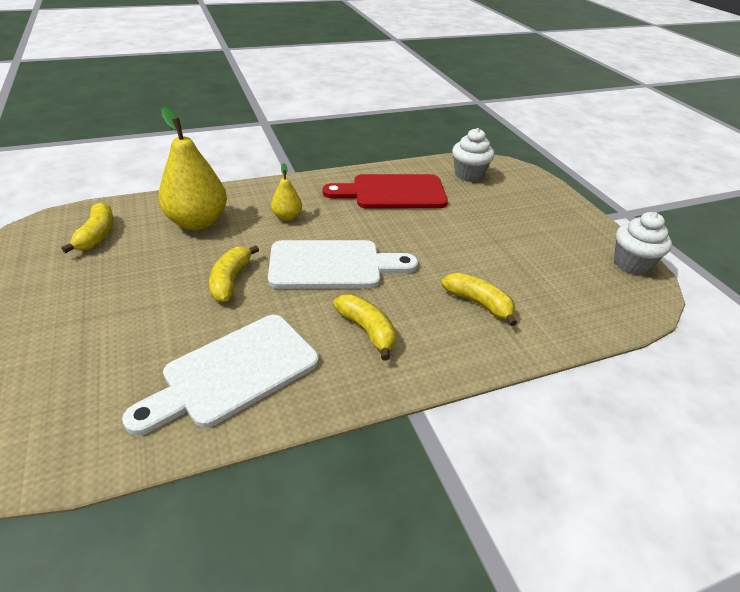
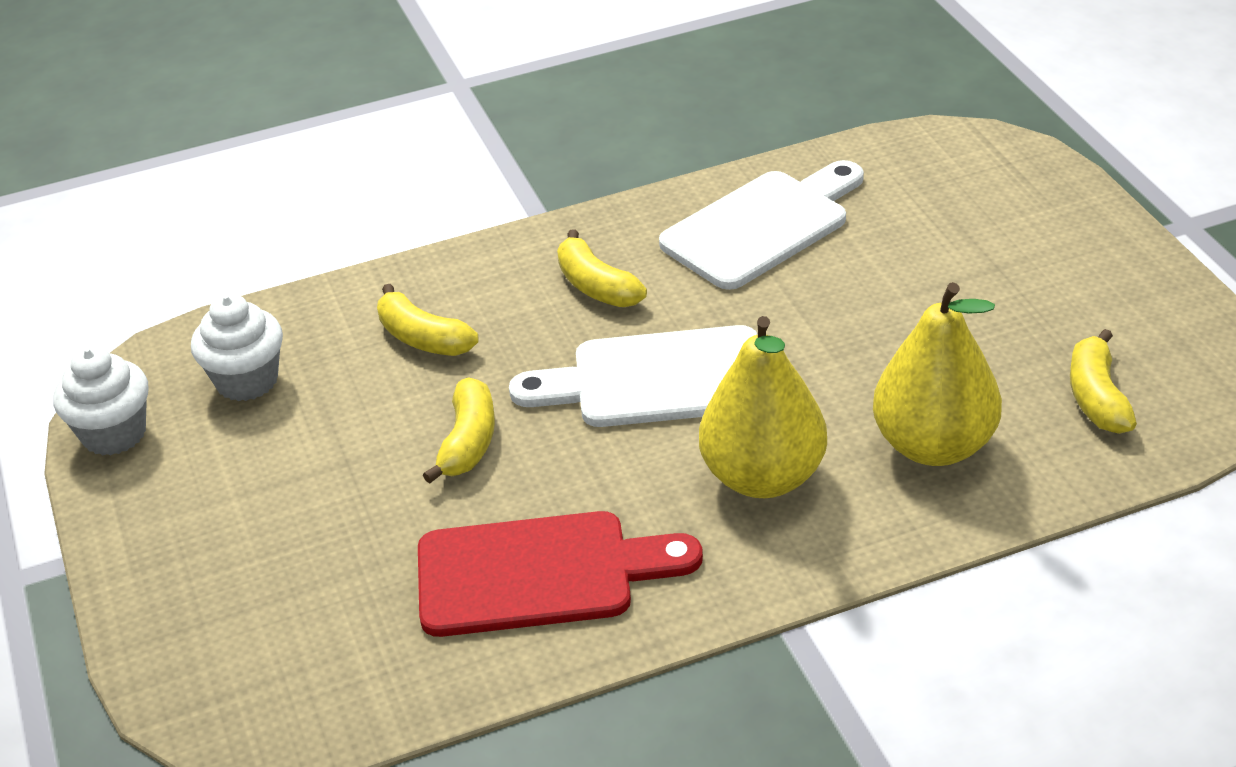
camera: 175 degrees left, 0 degrees up
(231, 280) = (817, 338): yellow banana -> yellow banana (468, 442)
(287, 217) = (763, 477): yellow pear -> yellow pear, size x2.01
(468, 175) = (335, 663): white cupcake -> white cupcake (247, 381)

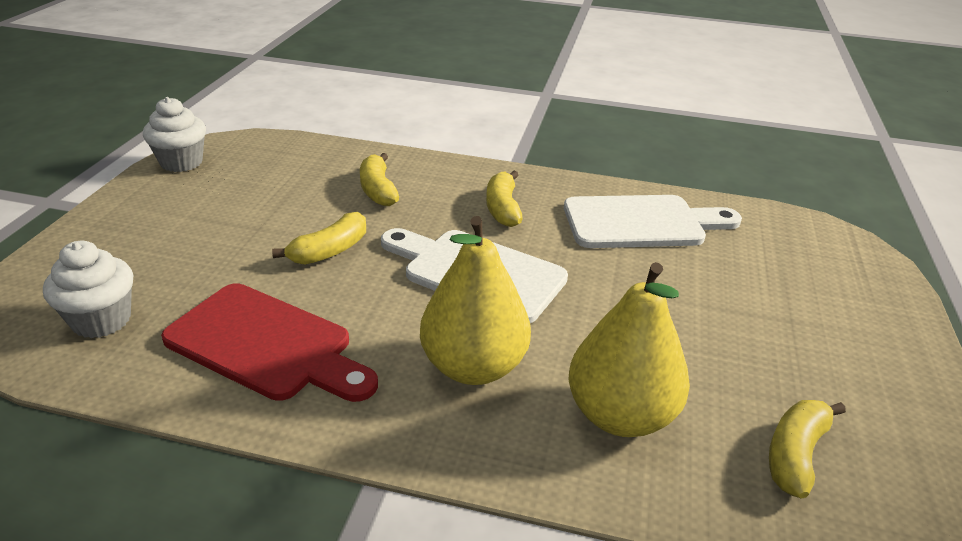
camera: 30 degrees right, 5 degrees down
(247, 381) = (270, 168): white cupcake -> white cupcake (101, 320)

